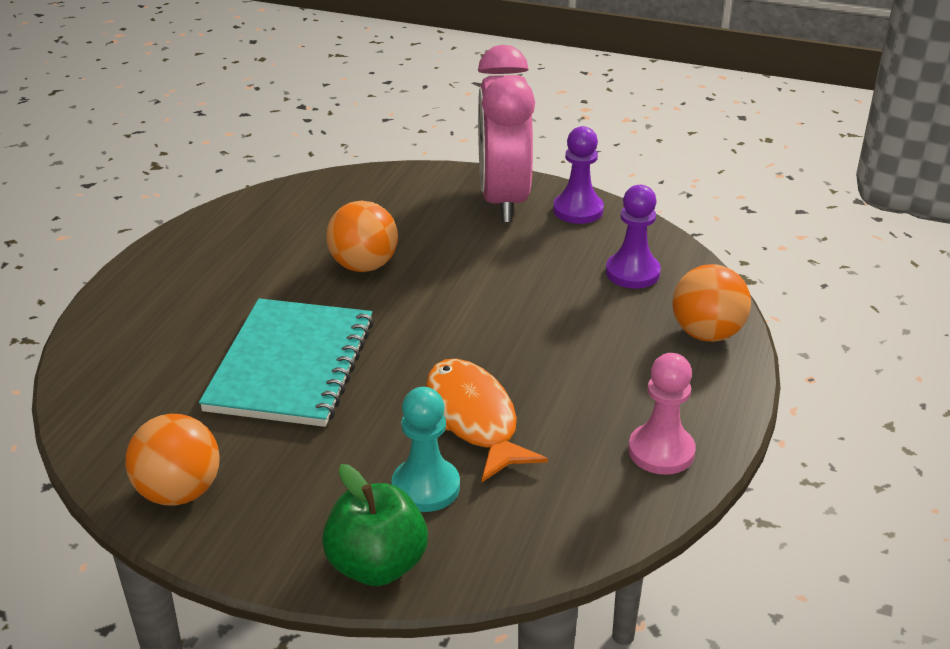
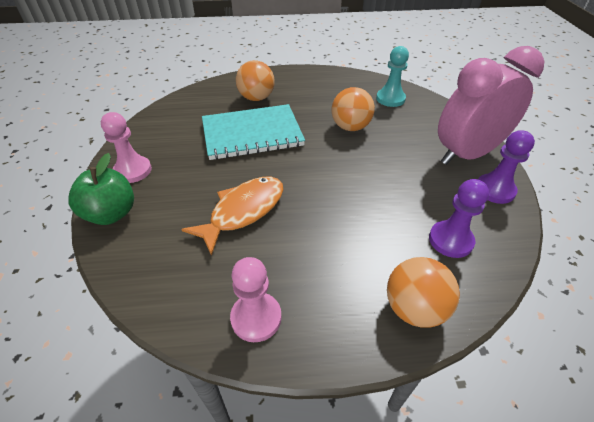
camera: 65 degrees right, 10 degrees up
(179, 492) = (148, 136): orange ball -> orange ball (256, 98)
(276, 526) = (133, 171): none -> pink pawn
(425, 487) = (177, 211): turquoise pawn -> turquoise pawn (390, 99)

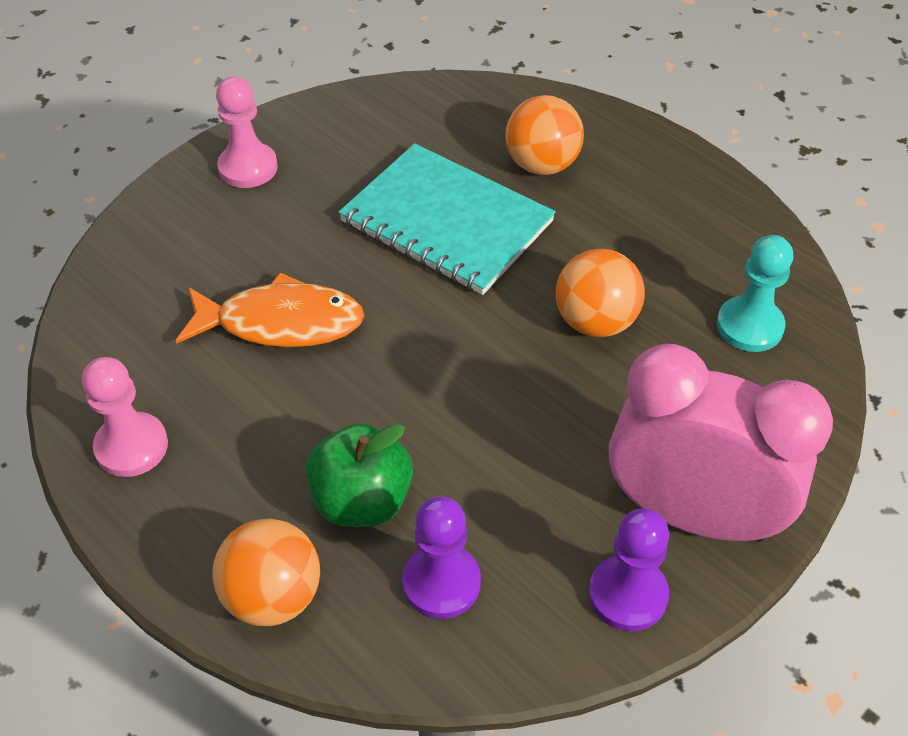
camera: 50 degrees right, 5 degrees up
(111, 214) = (163, 209): green apple -> green apple (362, 501)

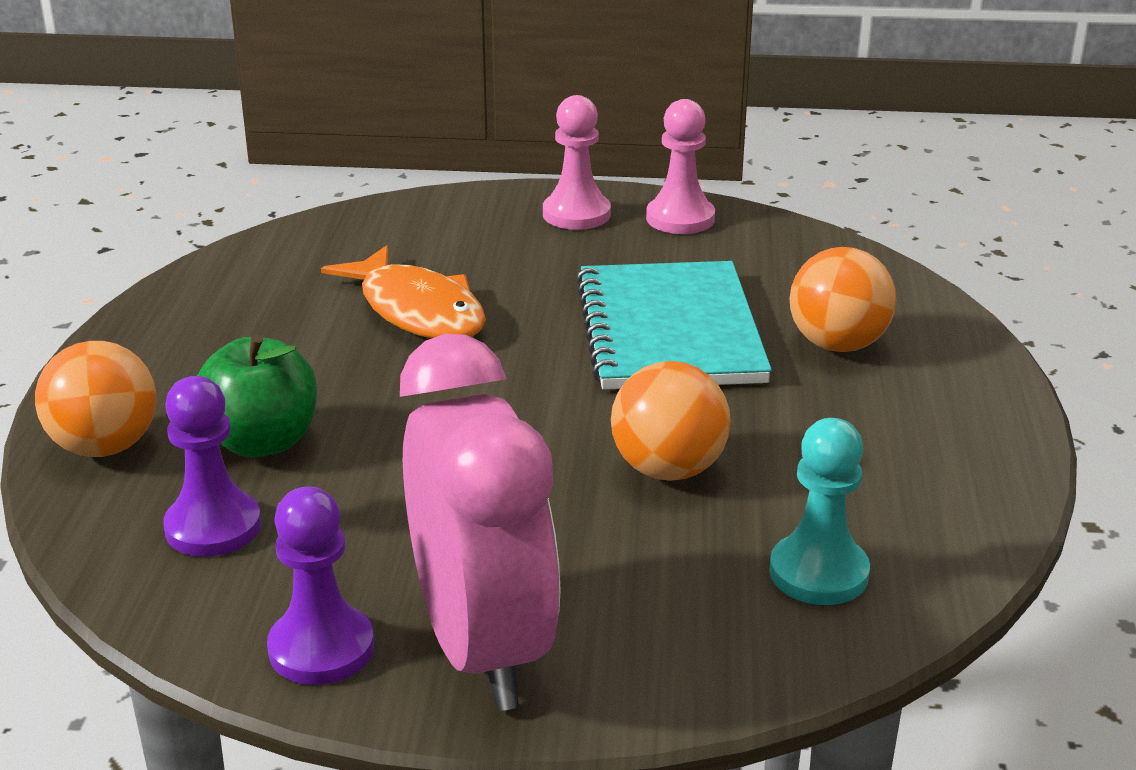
camera: 50 degrees right, 20 degrees down
(131, 446) = (192, 312): pink pawn -> pink pawn (680, 218)

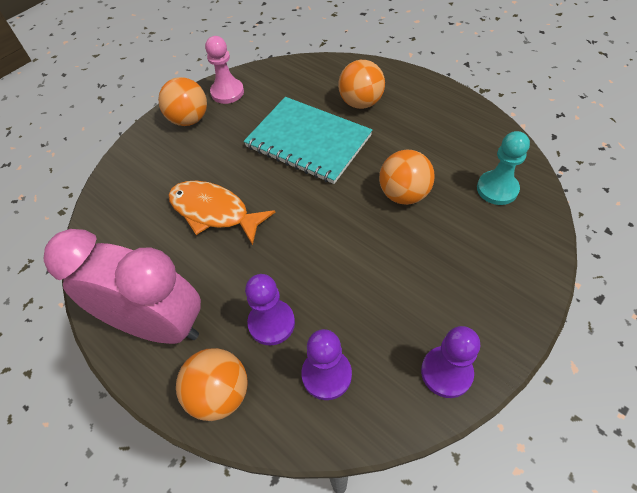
camera: 50 degrees left, 25 degrees up
(261, 442) = (271, 323): green apple -> purple pawn
(417, 311) = (214, 212): orange fish -> orange fish turned 150 degrees counterclockwise
(482, 648) = (480, 314): pink clock -> pink clock (158, 325)
(576, 214) = (189, 119): pink pawn -> orange ball

